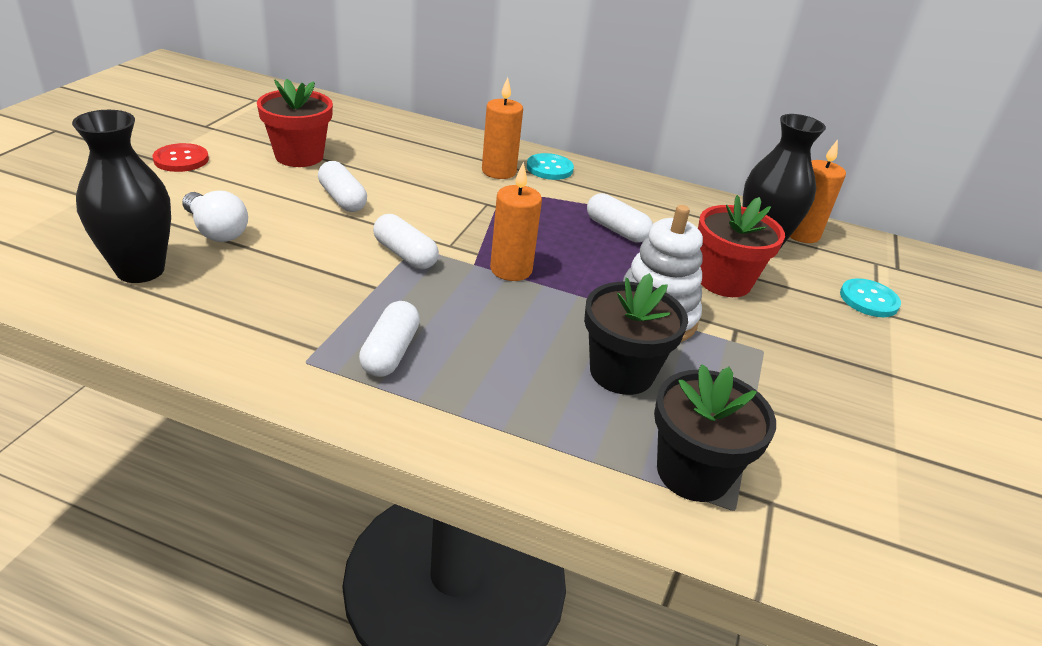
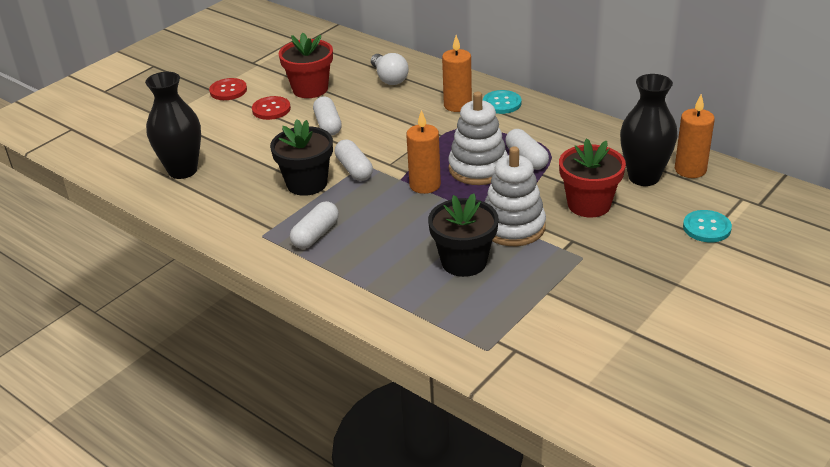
camera: 25 degrees right, 0 degrees up
(216, 231) = (235, 146): white light bulb -> white light bulb (389, 78)
(253, 182) = (271, 109): none -> red button
(566, 245) = (478, 168): none -> white stacking toy
(693, 472) = (473, 326): black flower pot -> black flower pot (307, 183)

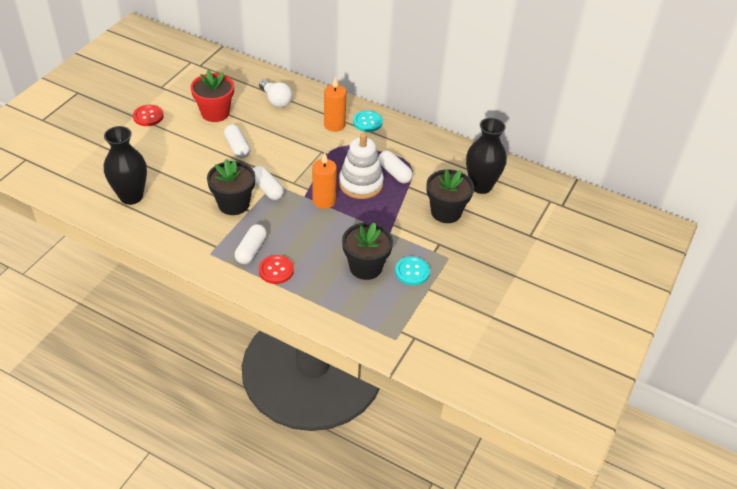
camera: 15 degrees left, 10 degrees up
(271, 109) = (188, 134): red button -> red button (276, 270)
(513, 227) = (395, 235): white stacking toy -> none
(589, 204) = (446, 212): red flower pot -> black flower pot
(690, 170) = (512, 178): orange candle -> none
(706, 228) = (529, 227): turquoise button -> turquoise button (412, 272)

